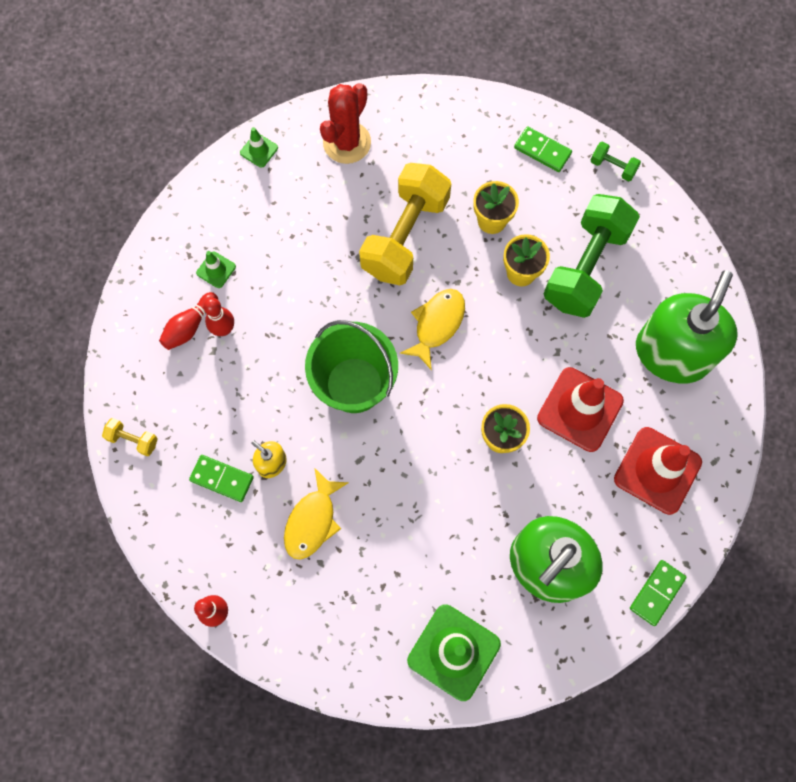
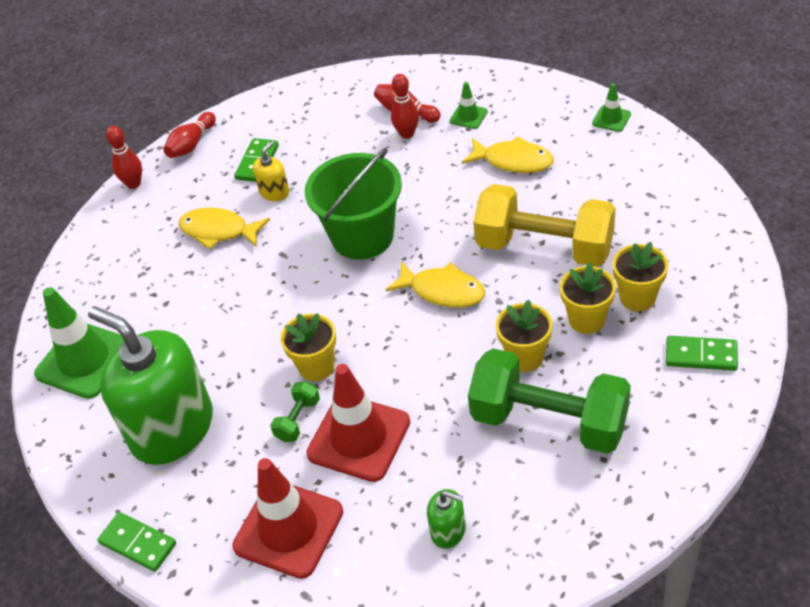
camera: 90 degrees right, 25 degrees down
(133, 439) = (290, 100): yellow dumbbell -> none
(171, 548) = (191, 144): none -> red bowling pin
(291, 241) = (513, 161): none -> yellow fish
(347, 143) = (645, 181): red cactus -> none
(476, 179) = (637, 297): none -> yellow flower pot
(542, 151) = (701, 355): green domino -> green domino turned 75 degrees clockwise
(613, 167) = (704, 434): green dumbbell -> green dumbbell (298, 420)
(672, 353) = (448, 531): green soap dispenser -> green soap dispenser, size x0.41

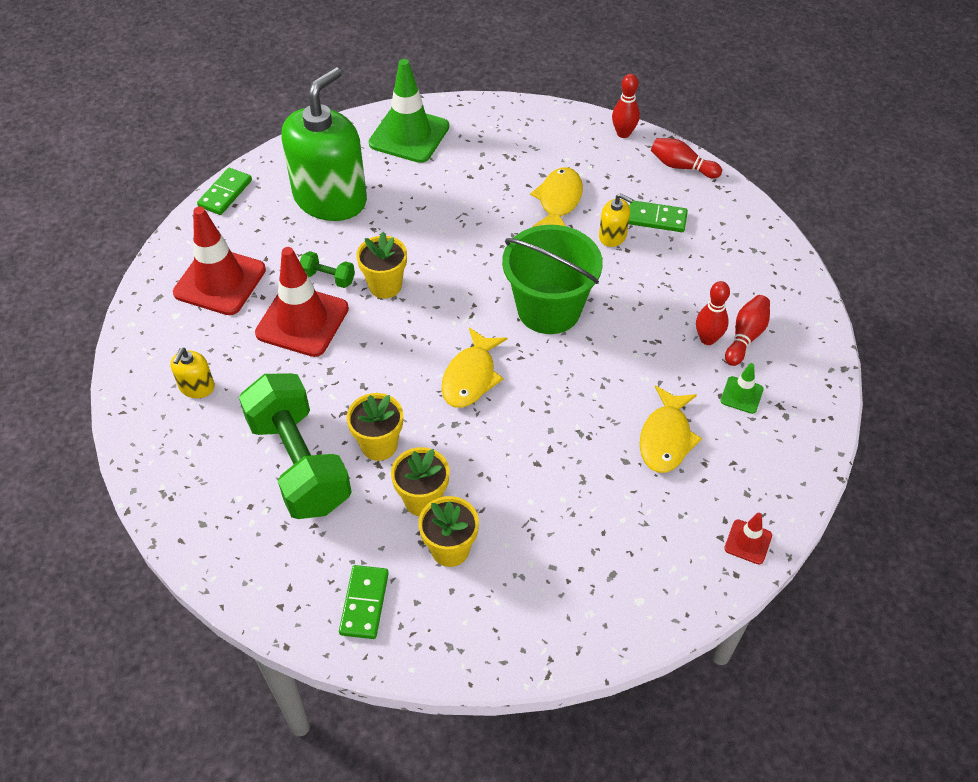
camera: 80 degrees right, 5 degrees up
(448, 531) = (197, 387): green soap dispenser -> yellow soap dispenser
(544, 247) = (529, 465): yellow dumbbell -> none
(549, 421) = (299, 463): green dumbbell -> green dumbbell turned 45 degrees counterclockwise
(611, 119) = (748, 542): green traffic cone -> red traffic cone

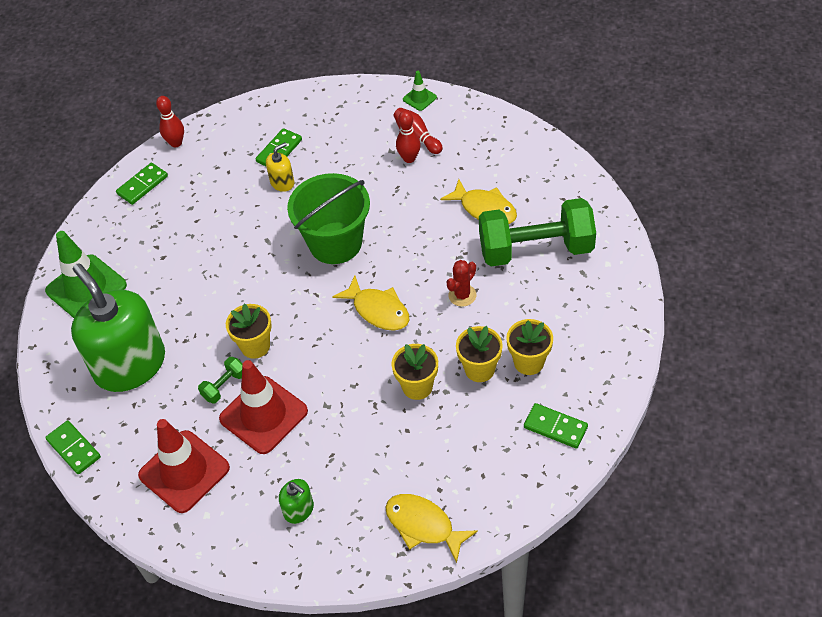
camera: 65 degrees left, 0 degrees up
(197, 387) = (299, 510): yellow soap dispenser -> green soap dispenser
(299, 463) = (412, 445): green dumbbell -> green dumbbell (536, 249)
(523, 452) = (462, 295): none -> red cactus
(554, 129) = (142, 185): none -> green domino
(559, 201) = (226, 205): yellow fish -> yellow fish (423, 525)
(681, 166) = (234, 119): red bowling pin -> none
(741, 395) = (466, 156): green traffic cone -> green traffic cone (419, 98)
(748, 542) = (584, 192): red traffic cone -> none

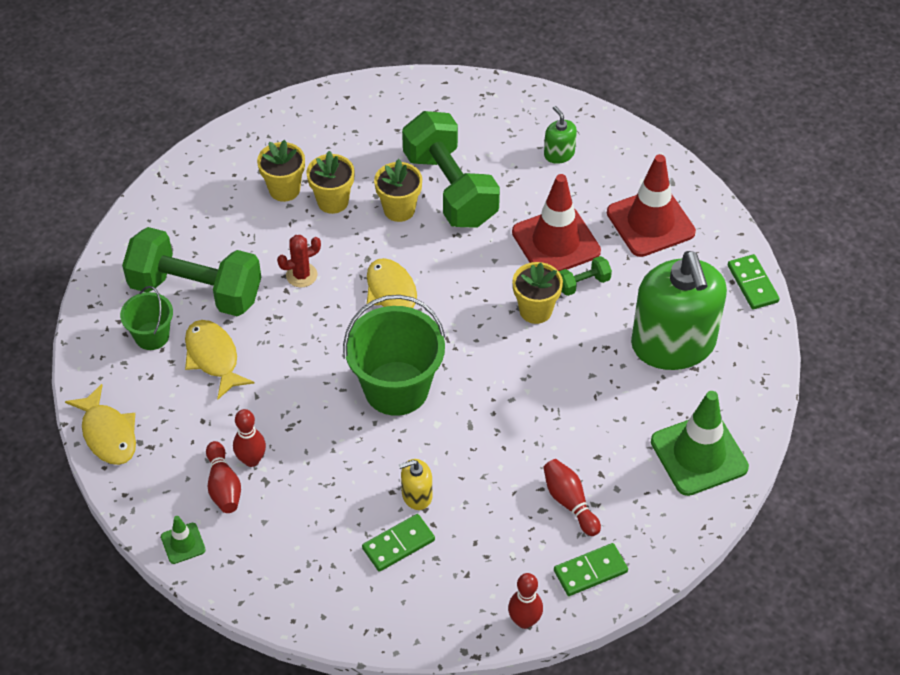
camera: 160 degrees left, 0 degrees up
(172, 220) = (569, 502): none -> red bowling pin
(383, 427) = (450, 189): none -> green dumbbell
(423, 525) = (460, 104): yellow fish -> yellow fish (108, 434)
(542, 205) = (152, 336): none -> green bucket
(555, 427) = (302, 130): green domino -> none

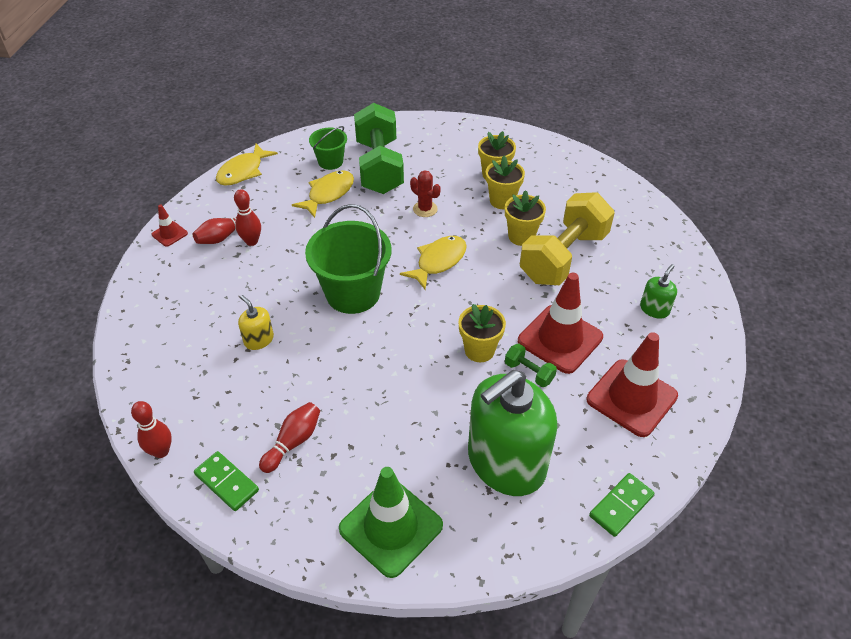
camera: 65 degrees right, 5 degrees down
(183, 543) = (169, 234): green traffic cone -> red traffic cone
(398, 544) = (209, 345): green domino -> none
(450, 189) = (563, 257): green dumbbell -> yellow dumbbell

